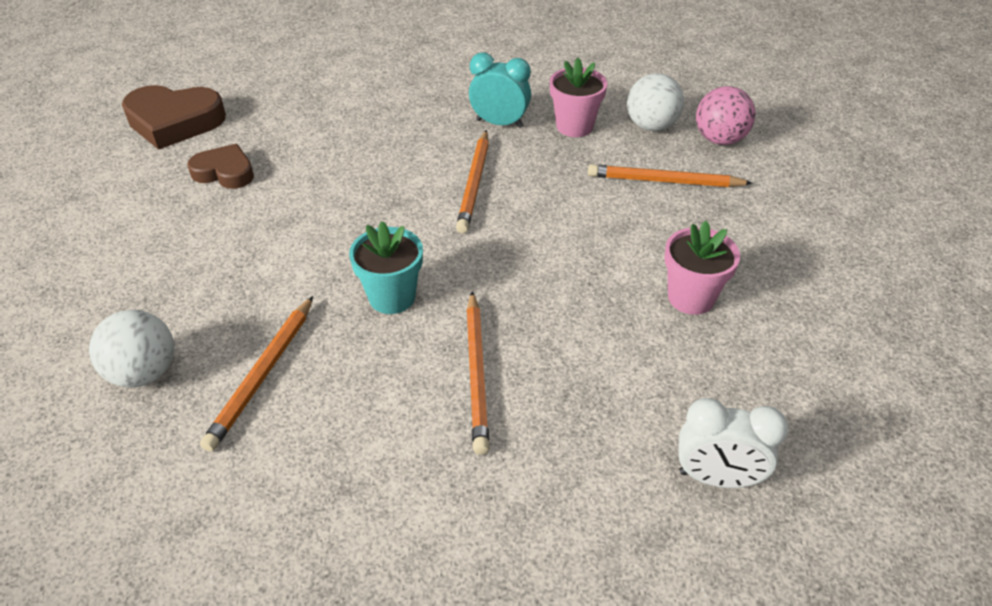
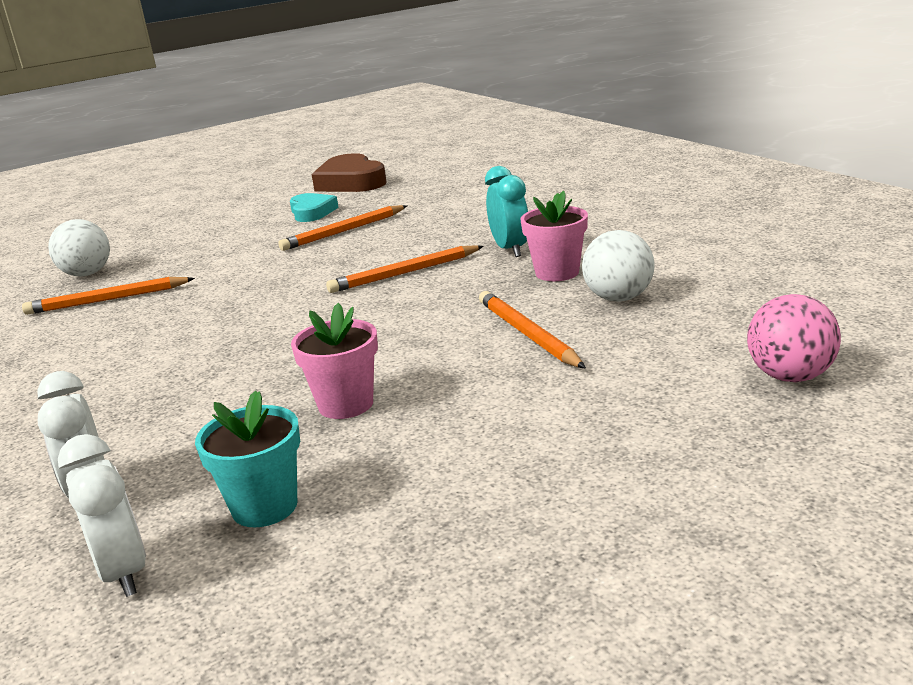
camera: 60 degrees right, 20 degrees down
(224, 172) = (312, 212): brown heart -> turquoise heart
(392, 297) = (223, 302): turquoise flower pot -> turquoise flower pot (264, 507)
(477, 373) = (158, 357): orange pencil -> orange pencil (343, 231)
(719, 139) = (654, 333): pink ball -> pink ball (790, 376)
(852, 482) = (123, 572): none -> white clock

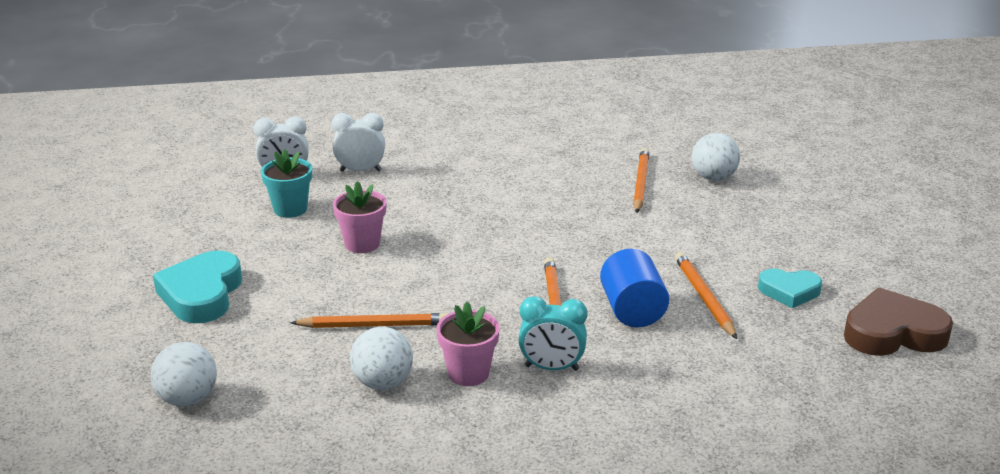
camera: 110 degrees right, 5 degrees up
(387, 246) = (632, 310): none -> blue cylinder
(583, 471) = (202, 294): none -> turquoise heart
(790, 376) = (188, 399): pink ball -> white ball

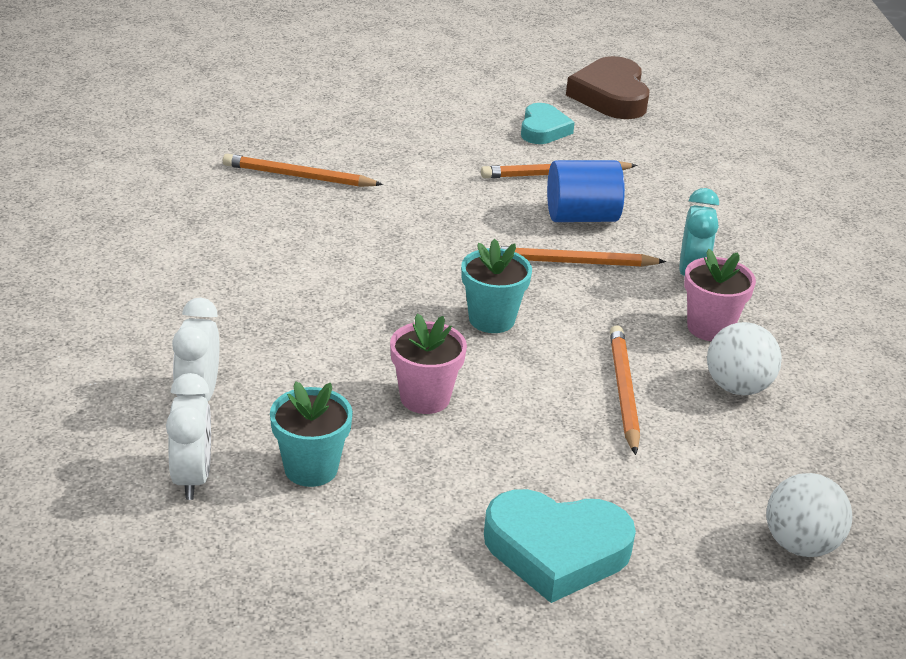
camera: 90 degrees left, 5 degrees up
(461, 268) = (491, 319): none -> turquoise flower pot
(713, 178) = (296, 130): white ball -> none

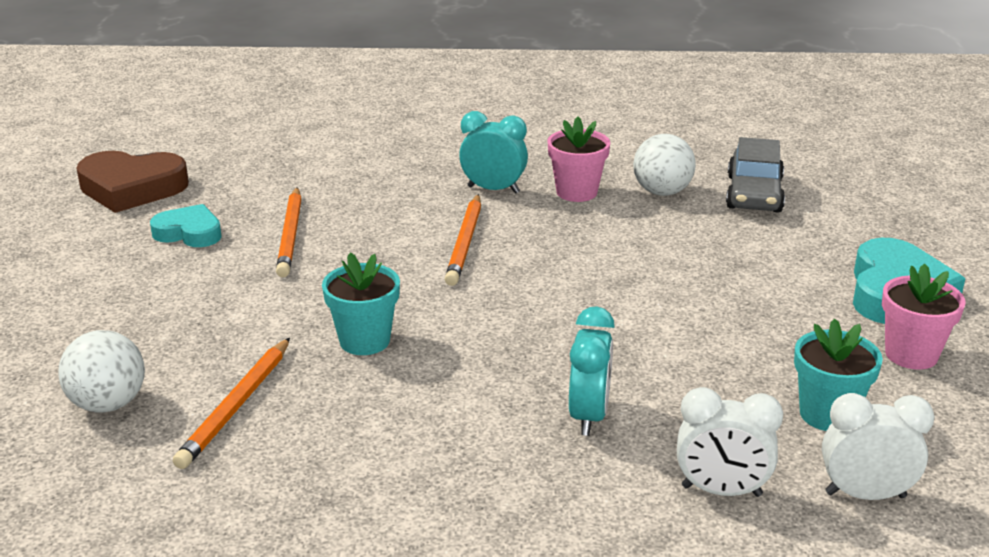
camera: 80 degrees left, 5 degrees down
(298, 331) = (589, 416): none -> turquoise clock
(425, 398) = (700, 341): pink flower pot -> pink flower pot (911, 354)
(491, 319) = (564, 294): turquoise flower pot -> turquoise flower pot (364, 341)
(581, 217) = (380, 230): blue cylinder -> none
(623, 391) = (674, 240): orange pencil -> none
(765, 459) = (754, 194): none -> grey car
(800, 545) = (851, 195): white ball -> white ball (108, 404)

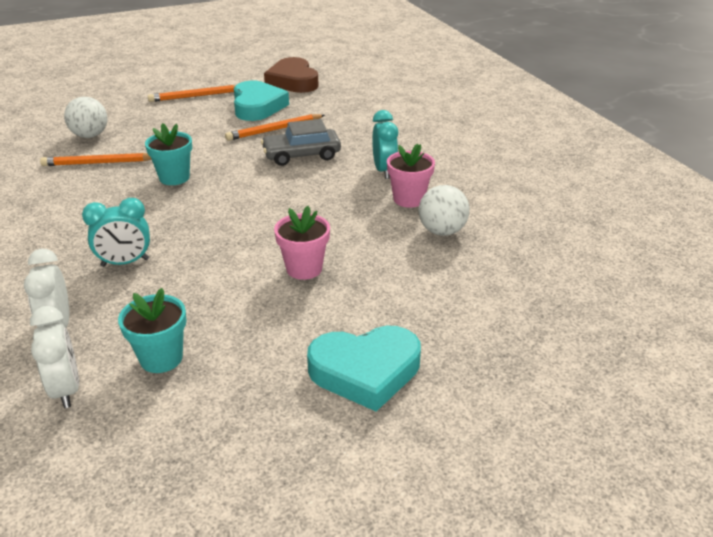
camera: 65 degrees right, 5 degrees up
(189, 233) = (257, 106): turquoise heart -> turquoise heart, size x1.60
(465, 243) = (305, 178): orange pencil -> orange pencil (196, 96)
(754, 194) = (480, 272): grey car -> grey car (301, 155)
(911, 354) = (266, 391): pink flower pot -> pink flower pot (304, 268)

